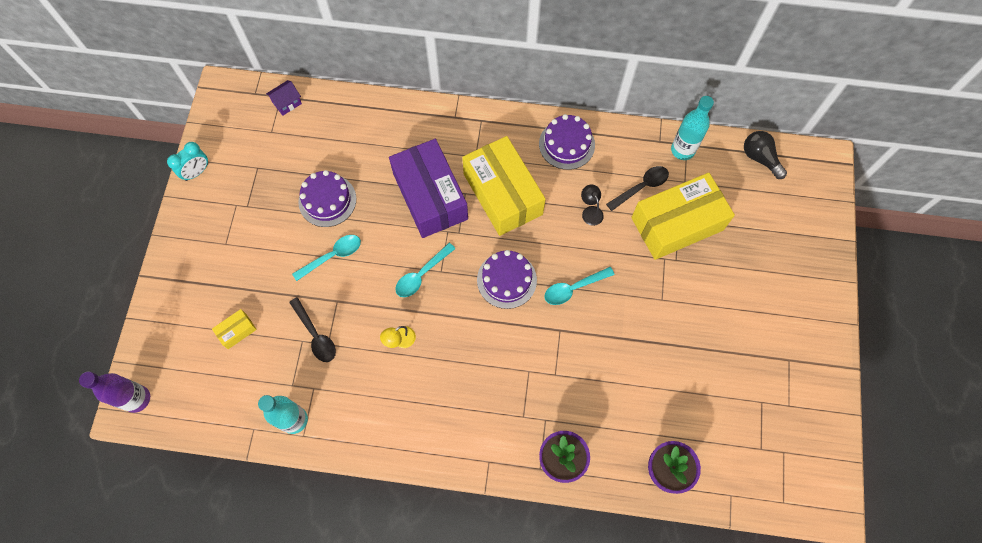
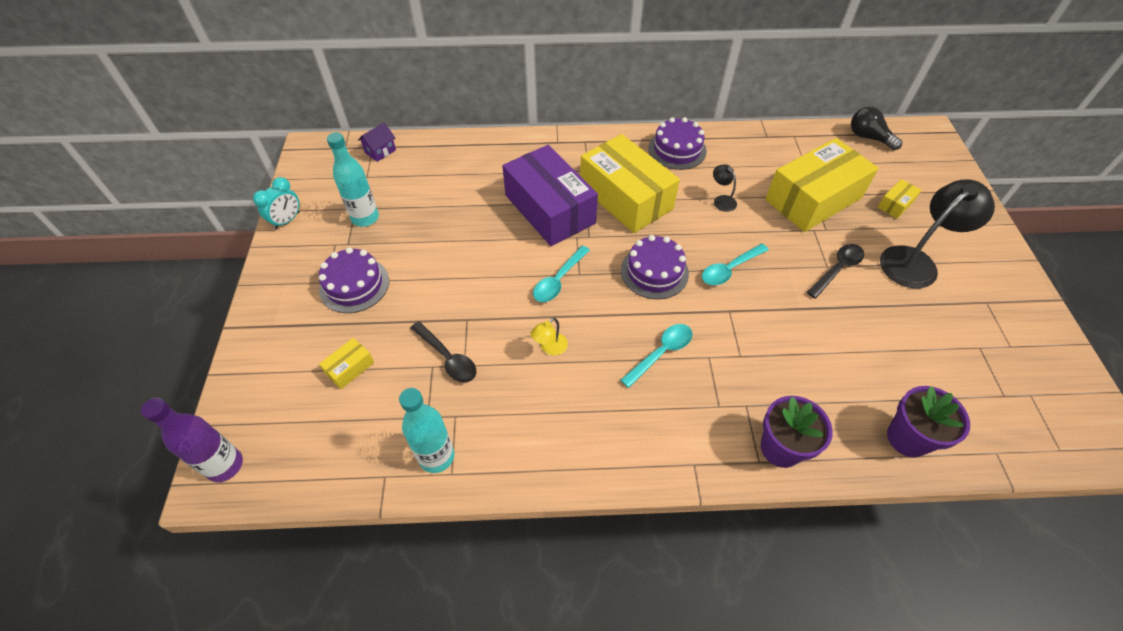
camera: 10 degrees left, 15 degrees down
(327, 200) = (438, 227): purple cake -> purple cake (354, 285)
(332, 256) = (453, 277): turquoise spoon -> turquoise spoon (661, 353)
(641, 187) = (764, 174): black spoon -> black spoon (837, 269)
(682, 150) = (792, 140): turquoise bottle -> turquoise bottle (365, 218)
(744, 308) = (915, 261): none -> black lamp
(752, 242) = (895, 204): none -> yellow box

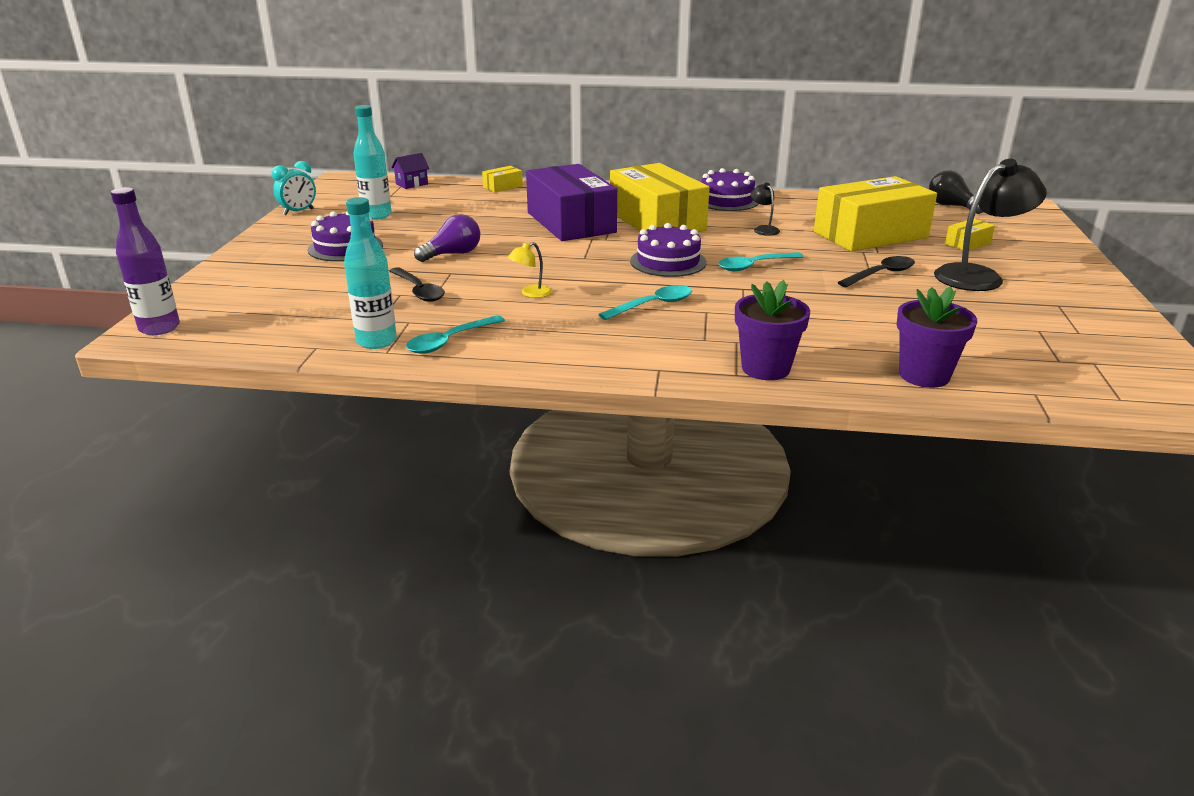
camera: 10 degrees right, 25 degrees down
(350, 368) = (315, 288): yellow box -> yellow box (503, 186)
(459, 284) = (453, 254): none -> purple light bulb
(559, 280) = (560, 259): turquoise spoon -> turquoise spoon (450, 341)

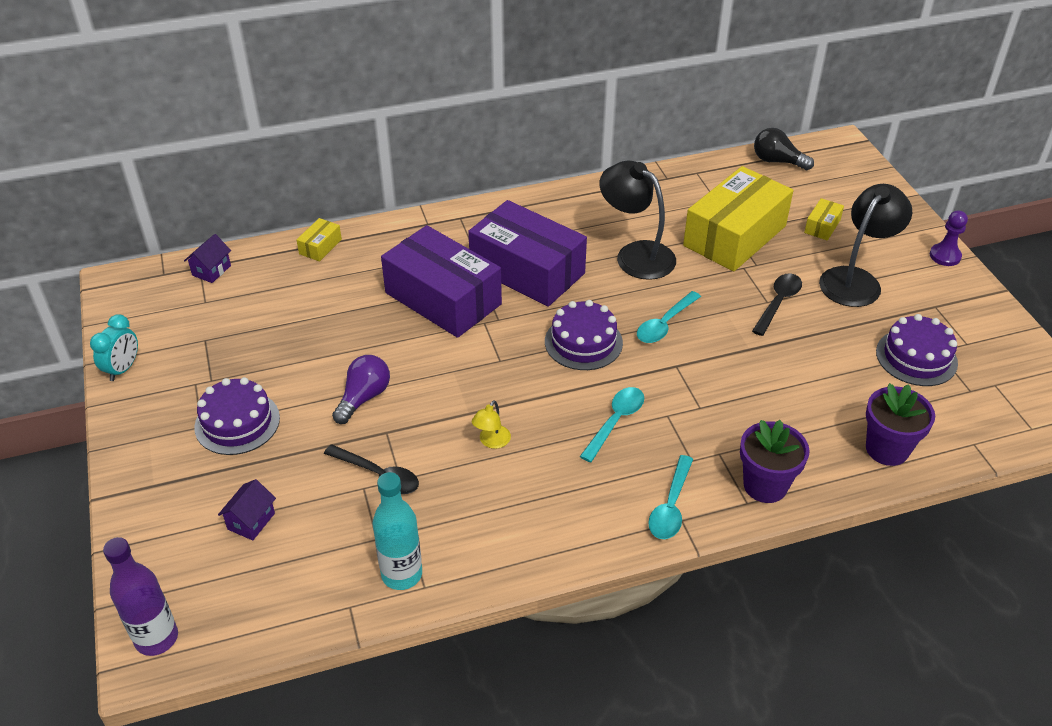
camera: 25 degrees left, 15 degrees up
(297, 291) = (251, 521): none -> purple house
(377, 215) = (222, 348): turquoise bottle -> none
(450, 341) = (471, 547): turquoise spoon -> turquoise spoon (671, 506)
(656, 221) = (527, 270): yellow box -> purple box
(726, 200) = (570, 209): purple cake -> purple cake (916, 357)
(763, 229) = (636, 254): black lamp -> black lamp, size x2.22
(1095, 279) = (945, 256): none -> purple pawn

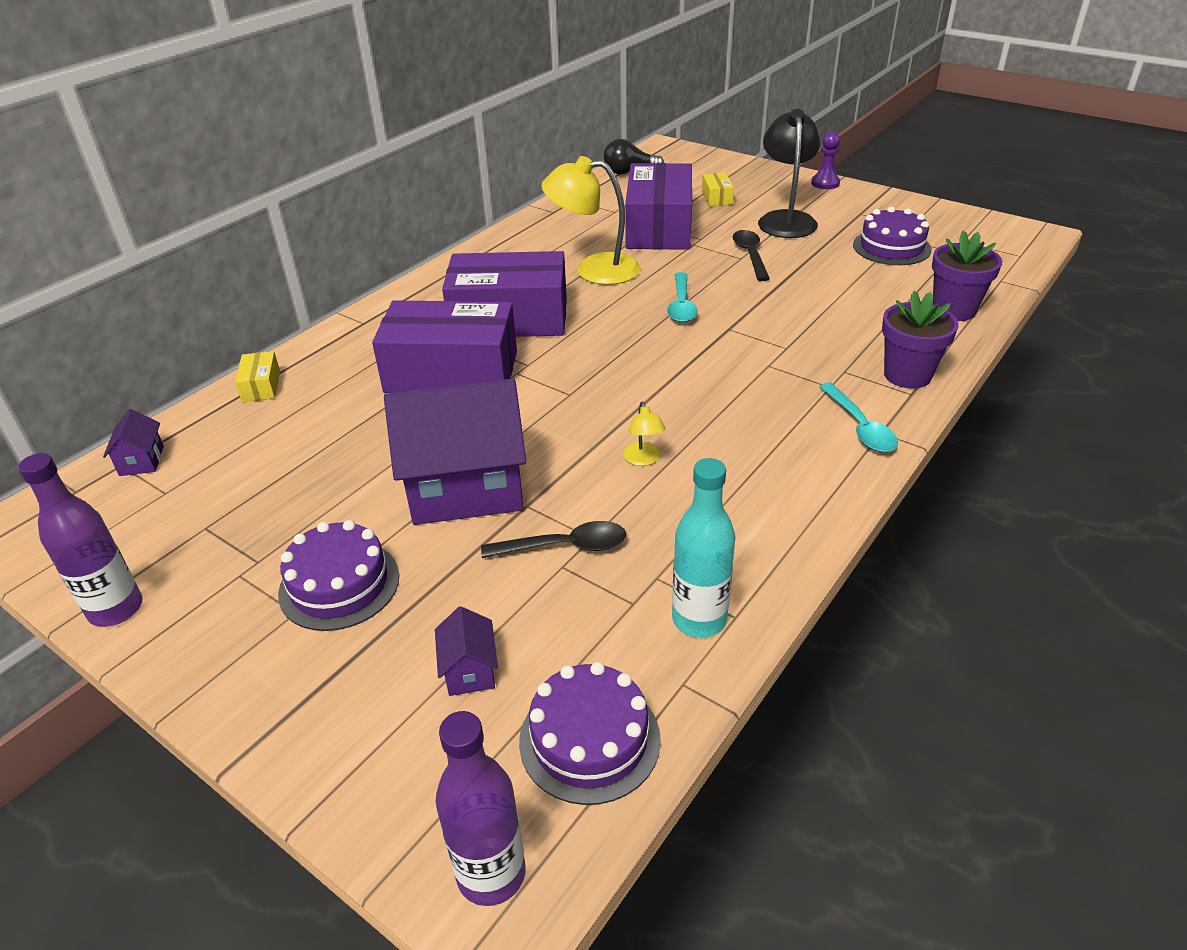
camera: 35 degrees left, 5 degrees down
(123, 369) = (116, 609): turquoise clock -> purple bottle
(364, 398) = (466, 488): purple light bulb -> purple house
(583, 342) = (629, 347): purple cake -> purple cake (589, 739)
(615, 422) = (733, 390): turquoise spoon -> none
(636, 254) = (594, 269): black lamp -> yellow lamp
(734, 236) = (658, 227): yellow box -> purple box

